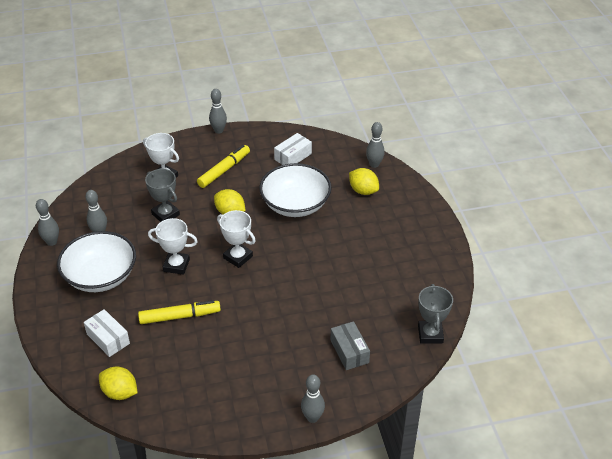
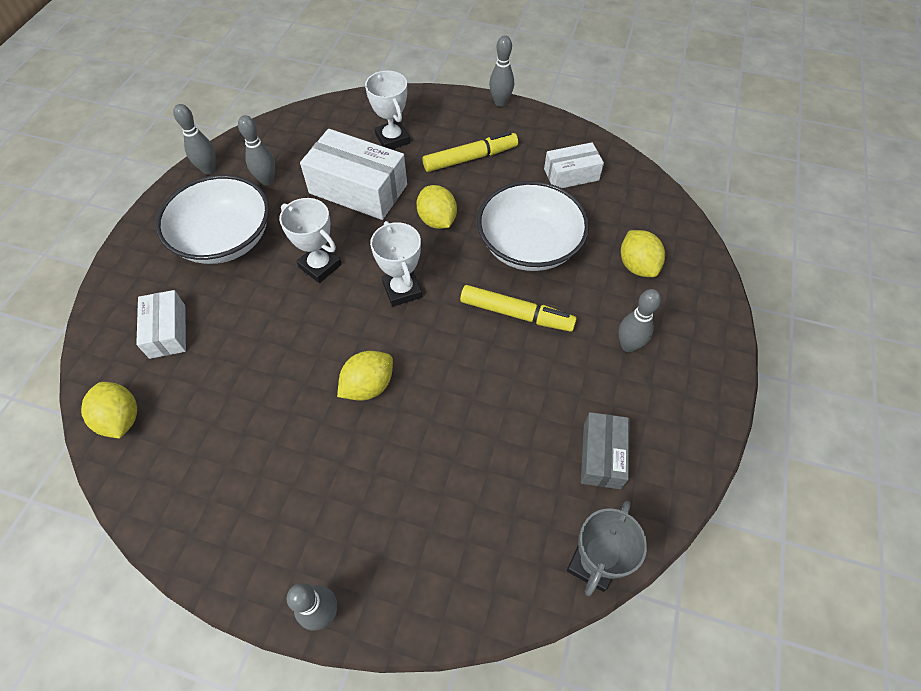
camera: 30 degrees right, 15 degrees up
(165, 214) = (358, 189): grey trophy -> white box
(180, 316) = (271, 343): yellow marker -> yellow marker (516, 314)
(256, 312) = (368, 386): none -> yellow lemon
(349, 351) = (451, 524): grey box -> grey box (602, 456)
(374, 164) = (678, 232): grey bowling pin -> grey bowling pin (628, 345)

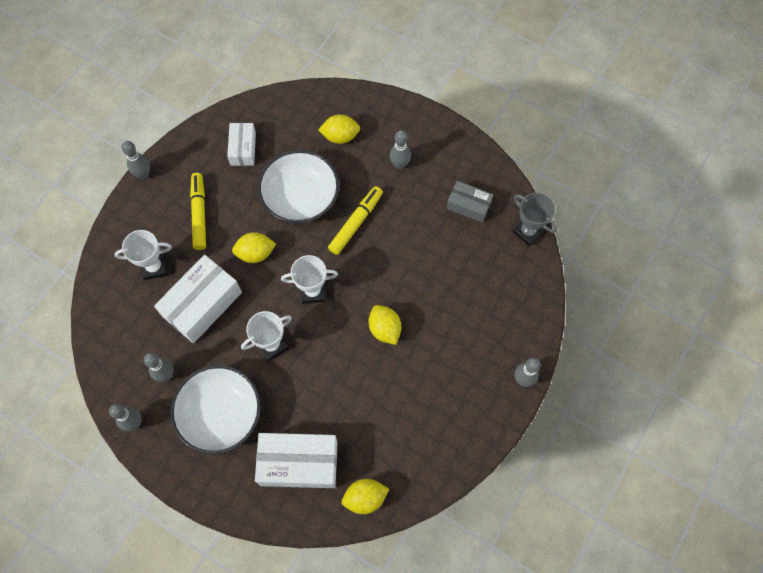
camera: 75 degrees left, 10 degrees up
(167, 331) = (299, 463): white box -> white box, size x1.72

